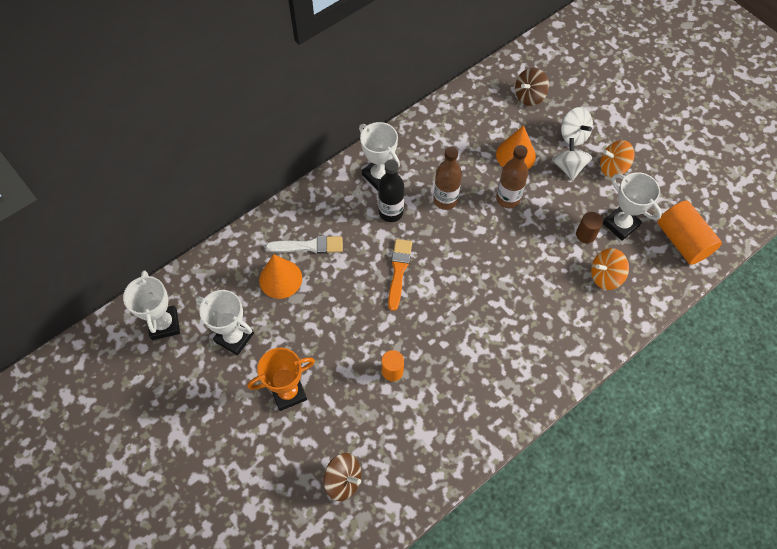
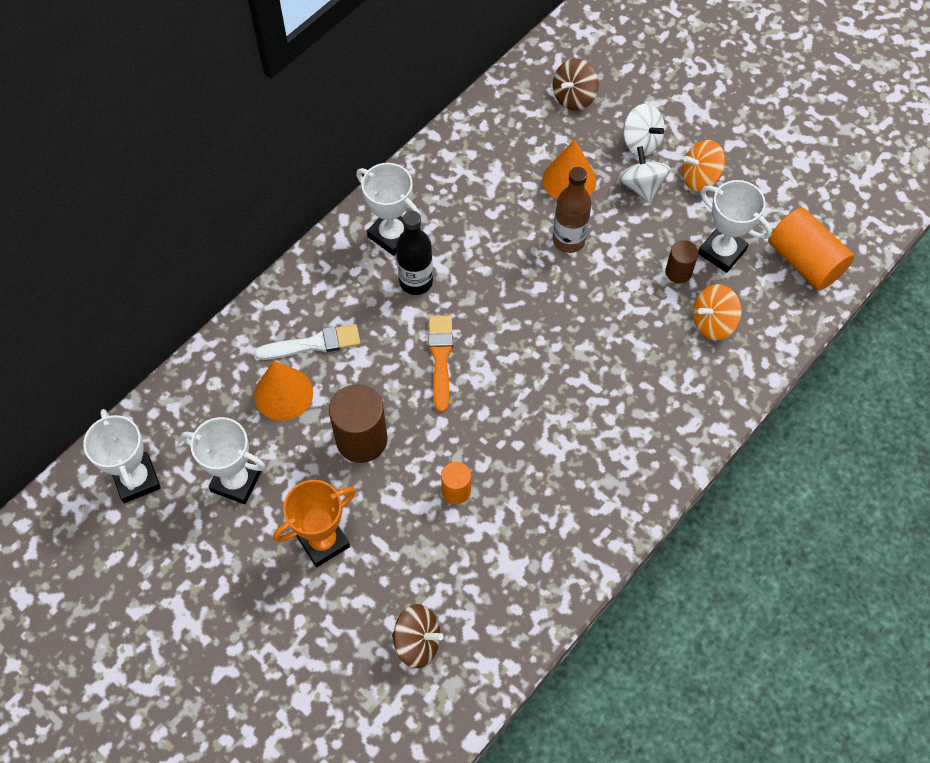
camera: 10 degrees left, 0 degrees up
(330, 321) = (361, 439): none -> brown cylinder
(445, 200) = (486, 254): brown bottle -> none

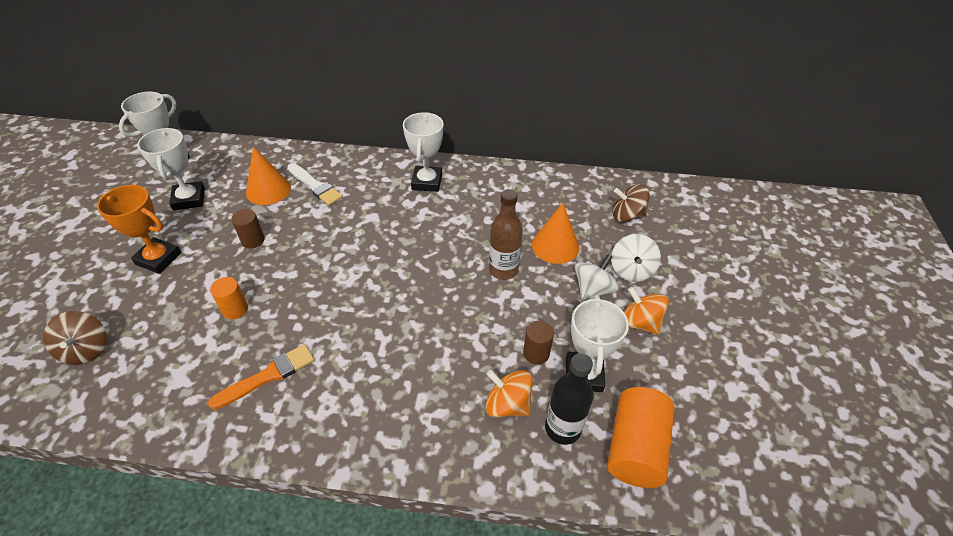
camera: 55 degrees right, 15 degrees down
(361, 439) = (253, 240): brown cylinder -> brown cylinder, size x0.55
(416, 282) = (399, 209): black bottle -> black bottle (562, 428)
(440, 358) = (346, 249): orange brush -> orange brush (268, 376)

